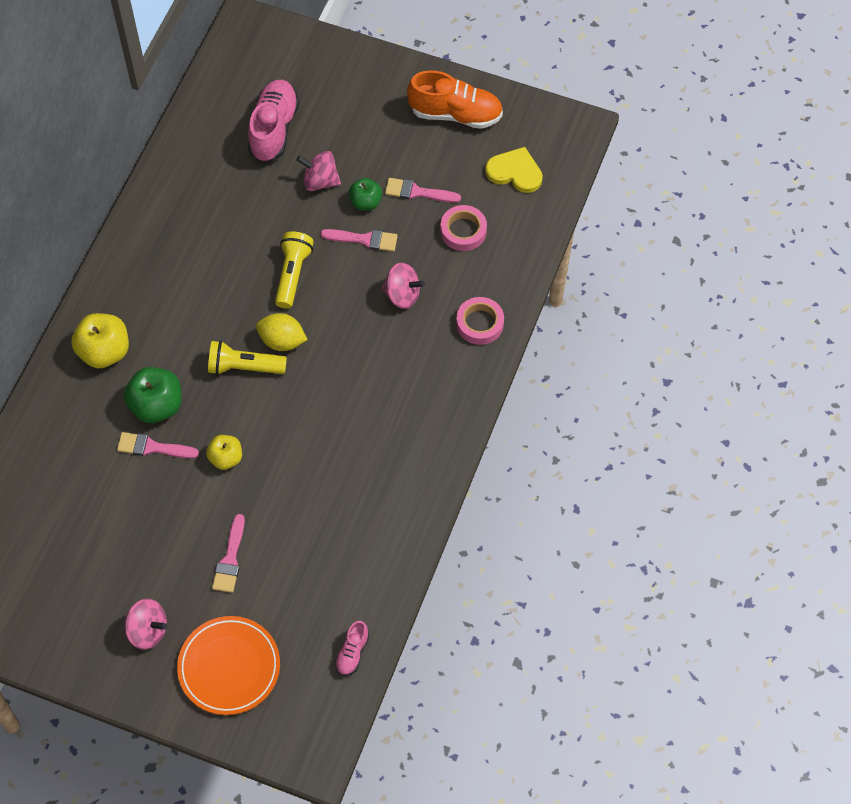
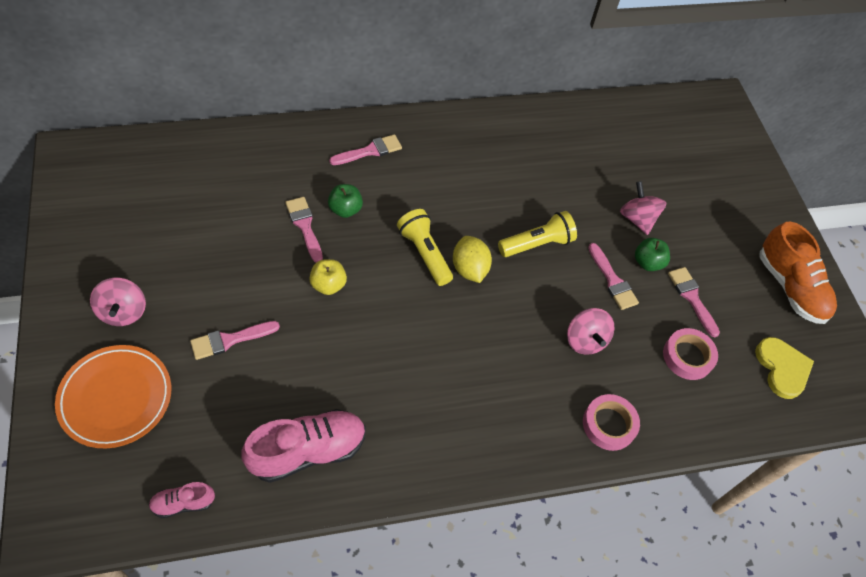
camera: 50 degrees right, 5 degrees down
(104, 352) = (370, 151): yellow apple -> pink brush
(156, 406) = (345, 209): green apple -> green apple, size x0.62
(274, 129) = (653, 163): pink shoe -> pink shoe (308, 451)

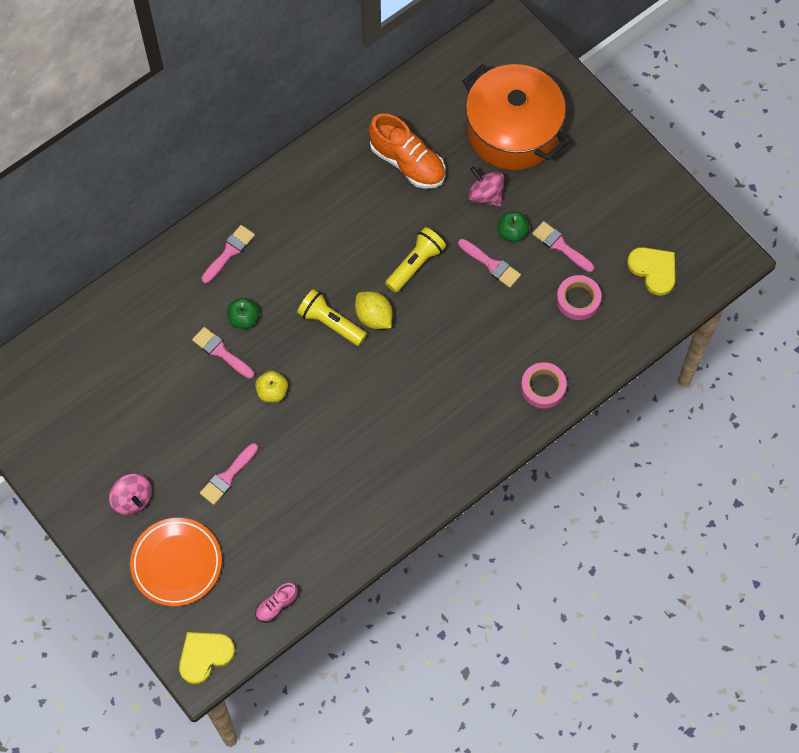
camera: 20 degrees left, 10 degrees up
(67, 516) = (204, 656): none -> yellow heart
(308, 451) = (339, 525): pink shoe -> none
(585, 340) = (494, 329): pink spinning top -> none
(690, 180) = (513, 131): none -> orange pot
(790, 287) = (634, 192): orange shoe -> orange shoe (407, 162)

